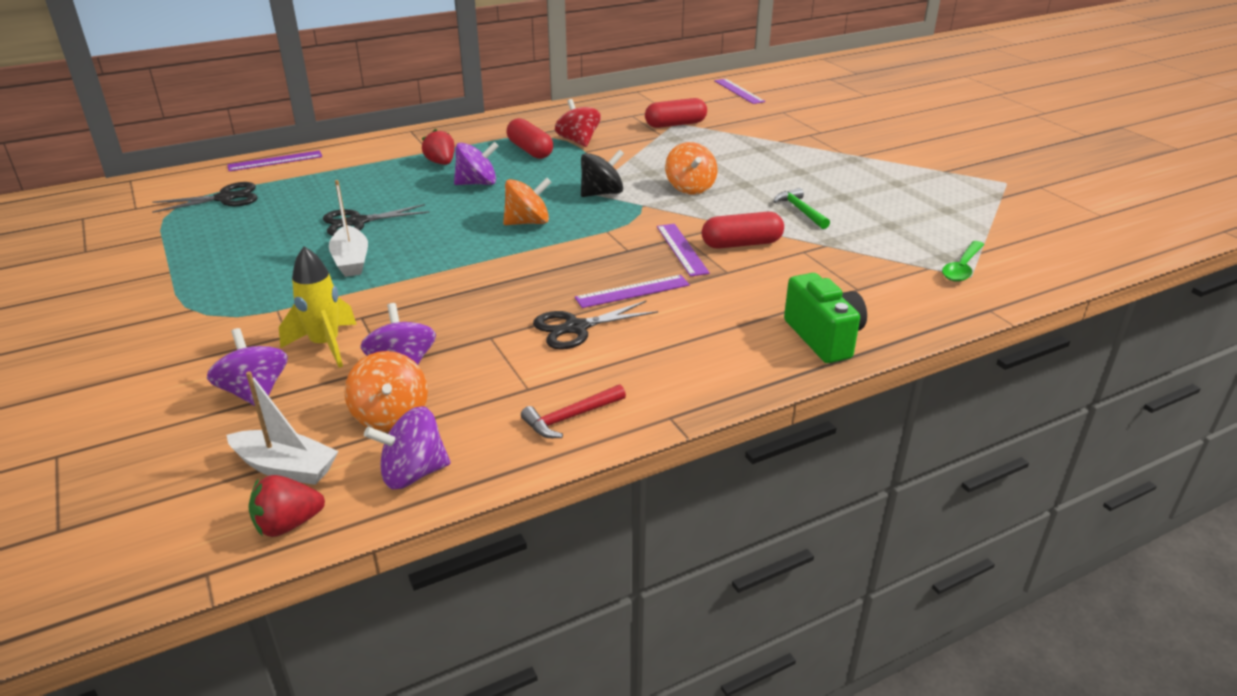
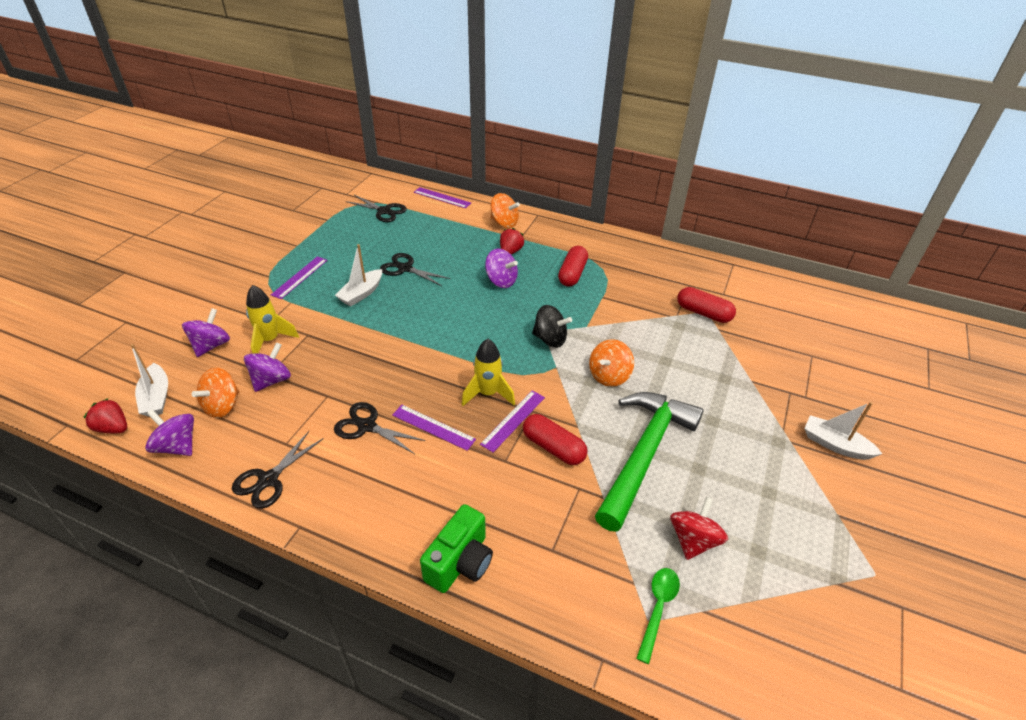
camera: 50 degrees right, 10 degrees up
(528, 222) = (474, 331): orange spinning top -> orange spinning top (504, 223)
(571, 417) = (268, 480): red hammer -> black scissors
(578, 141) = (613, 285): red spinning top -> red spinning top (693, 540)
(628, 248) = (488, 394): none -> yellow rocket
(739, 91) = (814, 312): purple ruler -> purple ruler (300, 277)
(800, 211) = (643, 454): green hammer -> green hammer, size x2.46
(879, 143) = (835, 444): none -> white boat
(962, 268) = (658, 608): green spoon -> green spoon turned 120 degrees clockwise

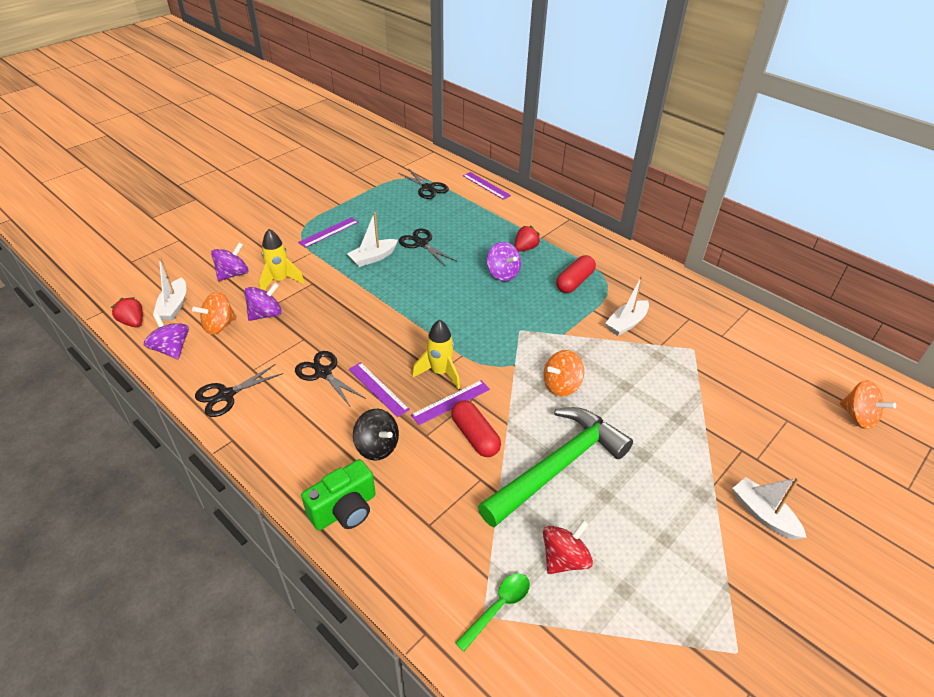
camera: 20 degrees right, 0 degrees up
(504, 223) = (533, 220): orange spinning top -> orange spinning top (858, 416)
(550, 339) = (522, 338): black spinning top -> black spinning top (377, 446)
(638, 302) = (626, 323): none -> white boat
(703, 313) = (689, 349): red capsule -> none

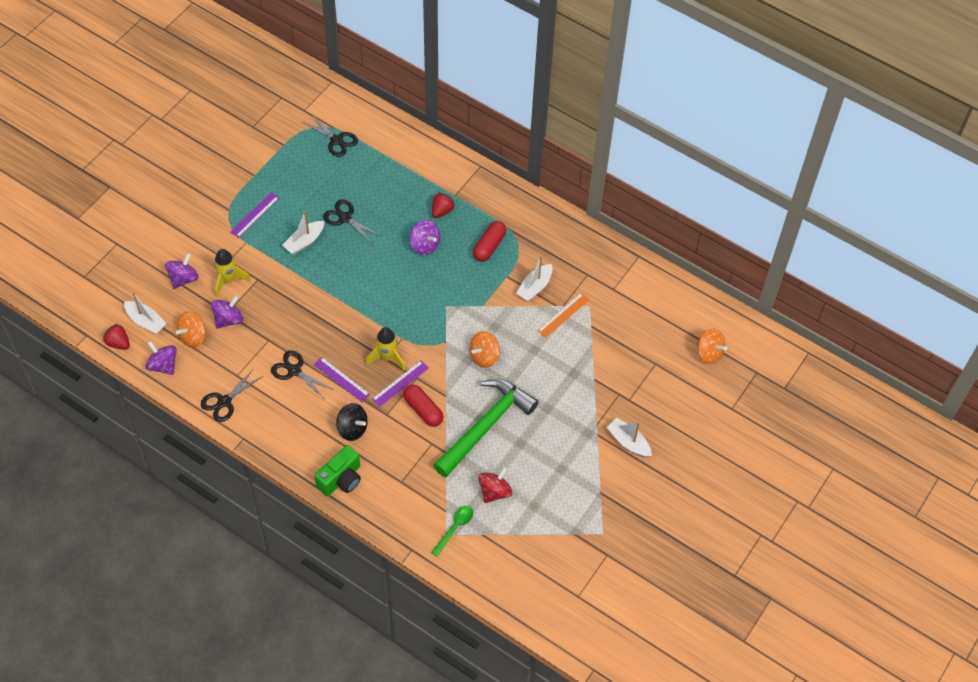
camera: 10 degrees left, 15 degrees up
(174, 306) = (146, 321): white boat -> white boat turned 45 degrees counterclockwise
(486, 185) = (394, 129): purple ruler -> none
(661, 354) = (563, 315): none -> orange ruler

